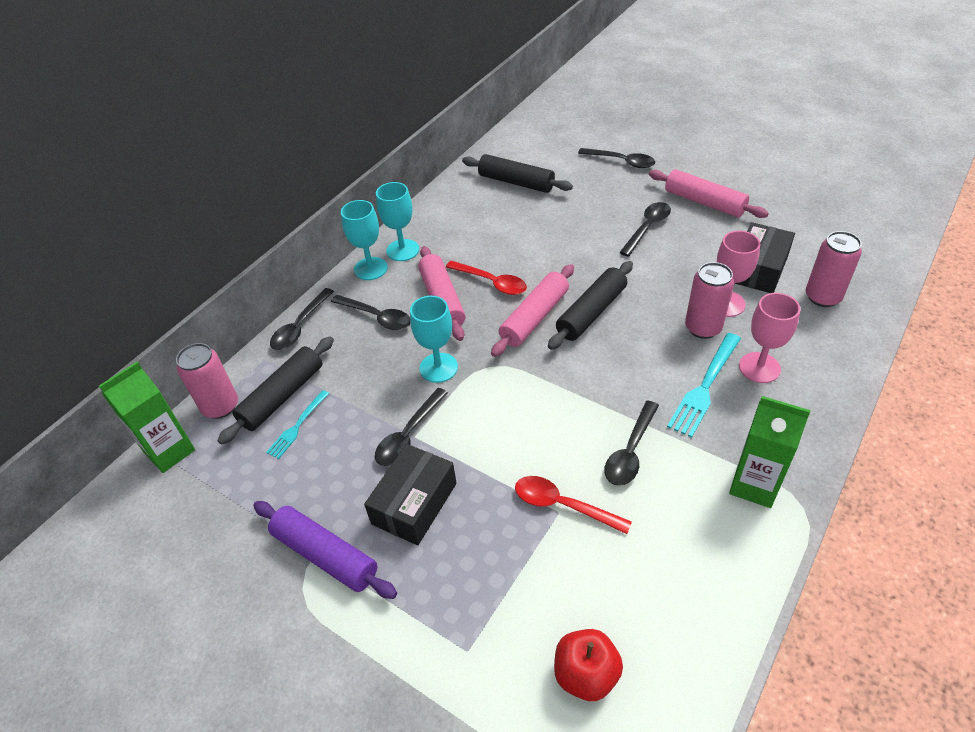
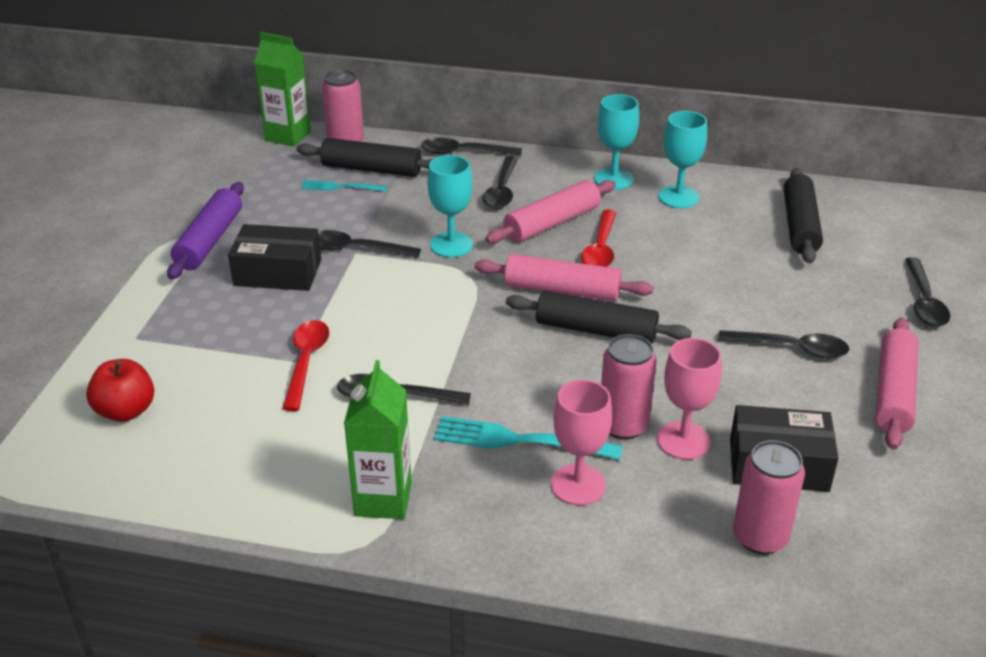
camera: 65 degrees right, 10 degrees down
(370, 268) = (571, 168): turquoise goblet -> turquoise goblet (678, 197)

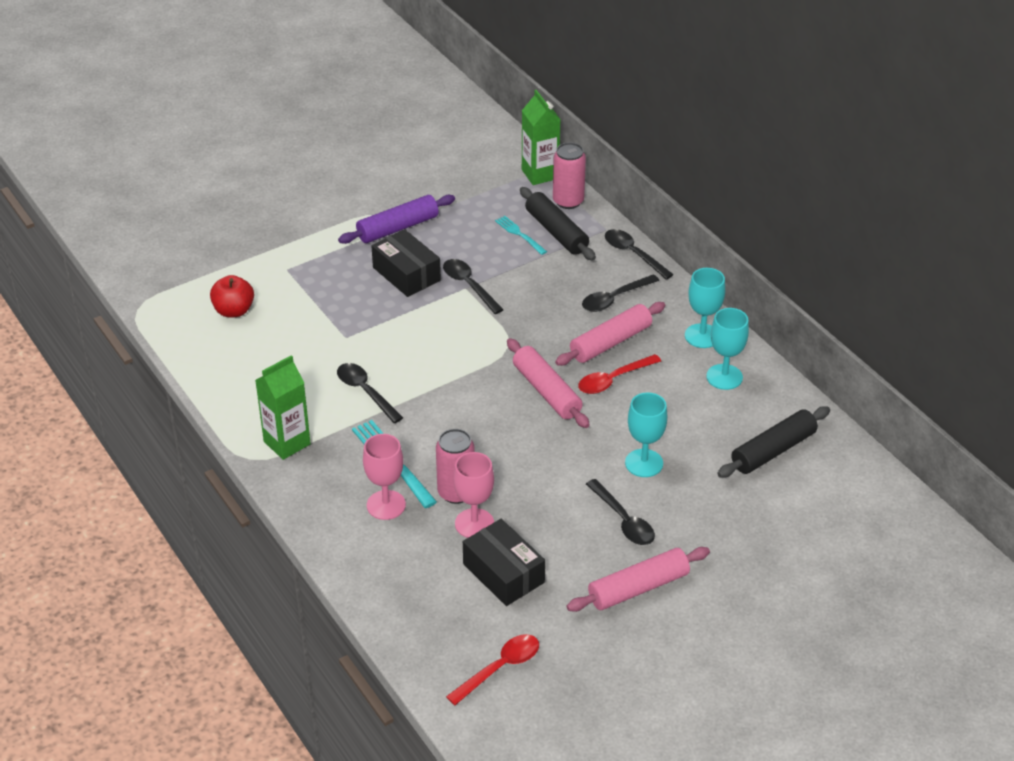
camera: 45 degrees right, 5 degrees up
(306, 362) = (349, 341): red spoon -> red spoon (500, 668)
(451, 245) = (527, 318): turquoise goblet -> turquoise goblet (644, 463)
(552, 223) = (610, 342): pink rolling pin -> pink rolling pin turned 45 degrees counterclockwise
(596, 330) = (527, 429): black rolling pin -> none
(760, 537) = (433, 598): pink can -> none
(924, 301) = (763, 554): black spoon -> none

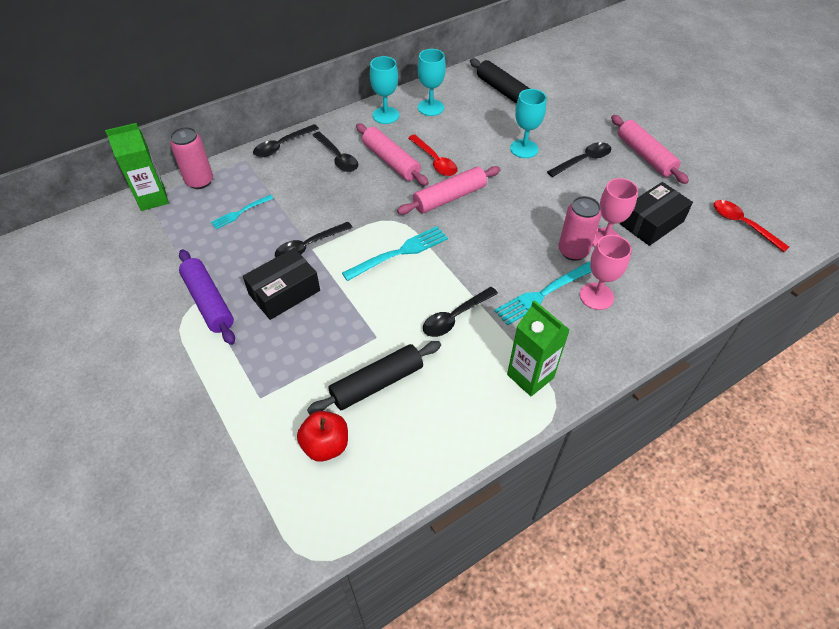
camera: 90 degrees left, 10 degrees up
(458, 351) = (400, 252): none -> turquoise fork
(556, 232) = (242, 189): black rolling pin -> black rolling pin (377, 383)

